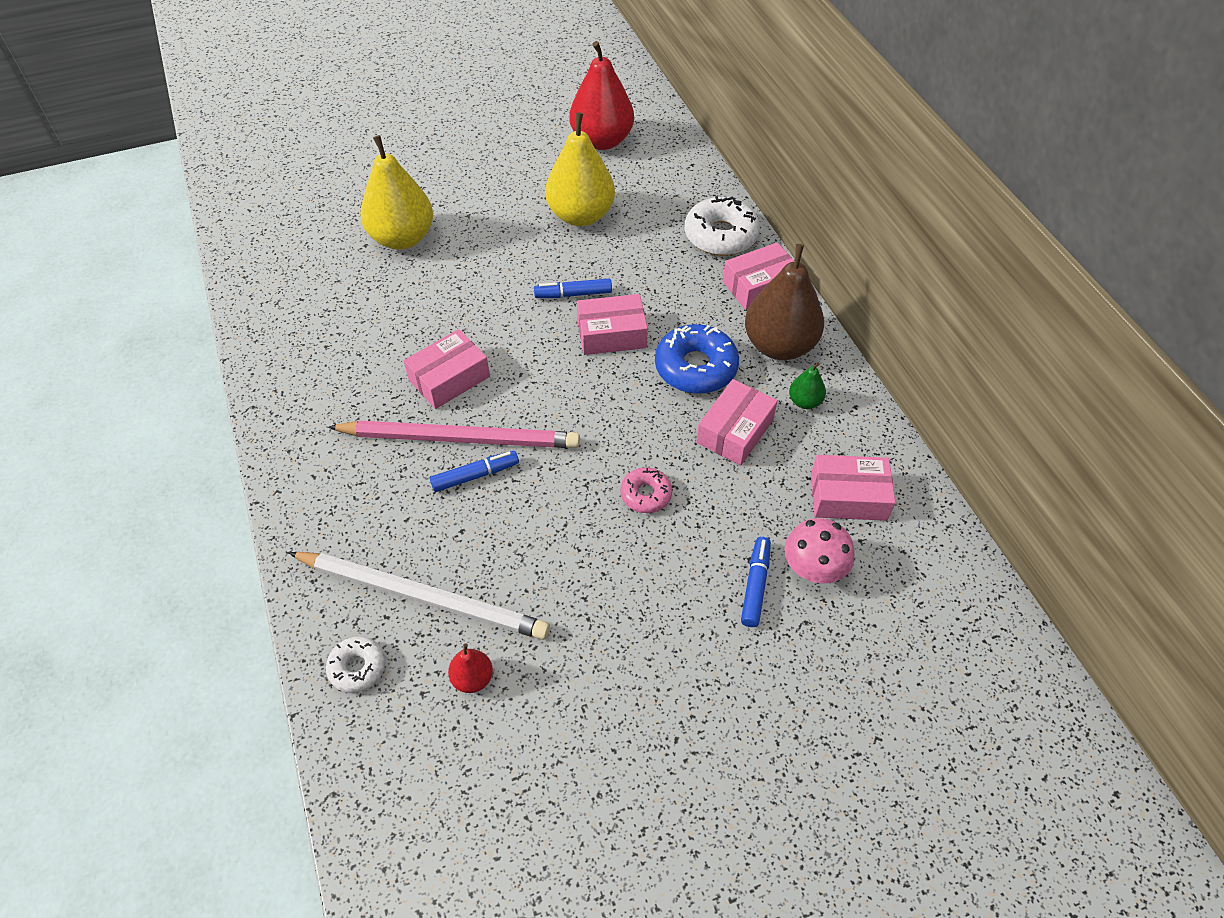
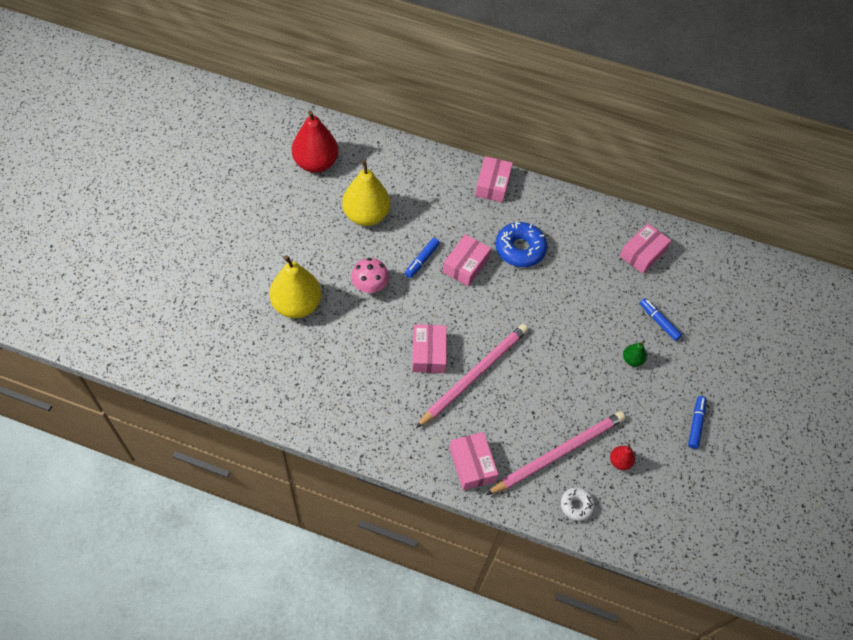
camera: 55 degrees left, 5 degrees up
(423, 597) = (558, 453): white pencil -> pink pencil
(475, 475) = (504, 384): blue marker -> blue marker (695, 424)
(646, 494) = (577, 325): pink donut -> none
(721, 235) = (443, 172): white donut -> none
(735, 431) = (571, 264): pink box -> pink box (472, 465)
(779, 346) = (537, 208): brown pear -> none
(804, 402) = (578, 226): green pear -> green pear (632, 360)
(813, 569) = (667, 295): pink mushroom -> pink mushroom (370, 286)

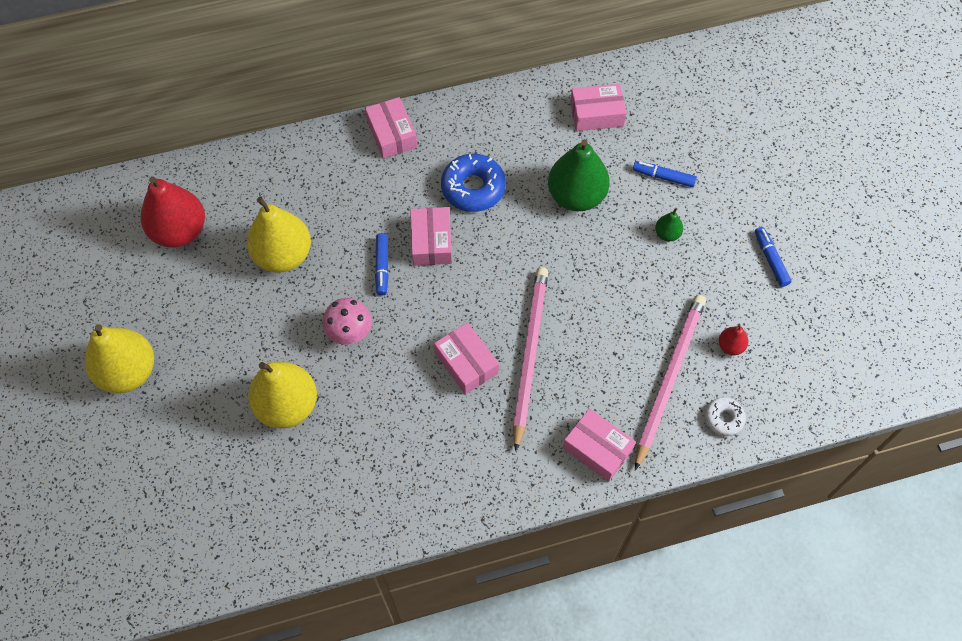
camera: 30 degrees left, 5 degrees up
(221, 225) = (128, 372): none -> yellow pear
(586, 296) = (576, 196): none -> green pear
(642, 253) = (596, 114): pink box -> pink box turned 75 degrees clockwise

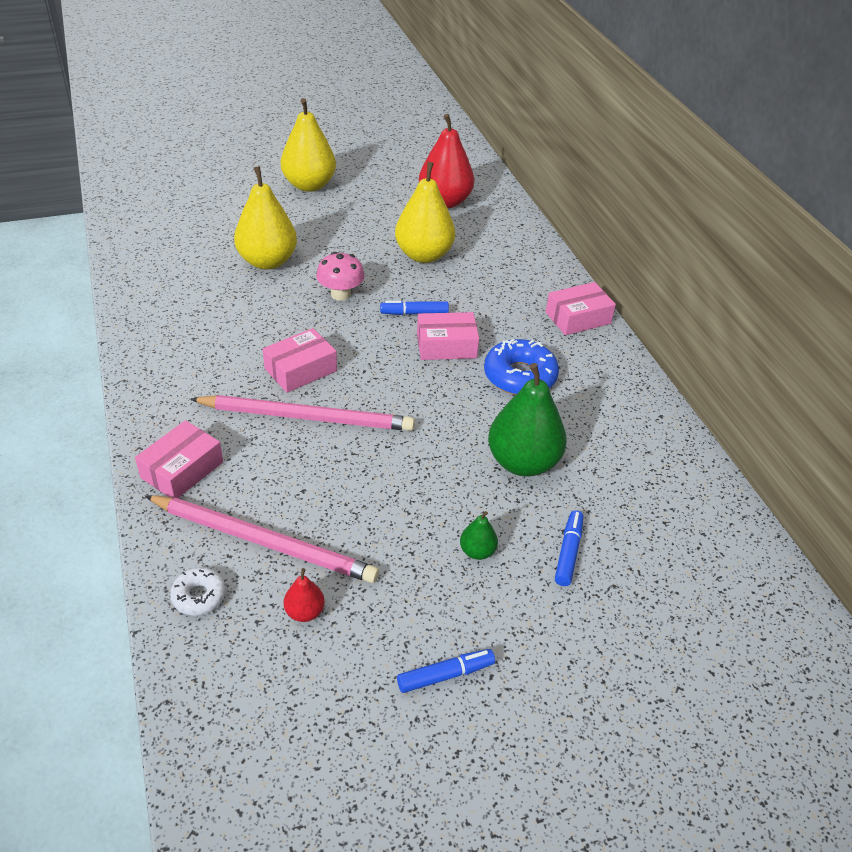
camera: 85 degrees right, 20 degrees down
(596, 114) = (654, 486): pink box -> none

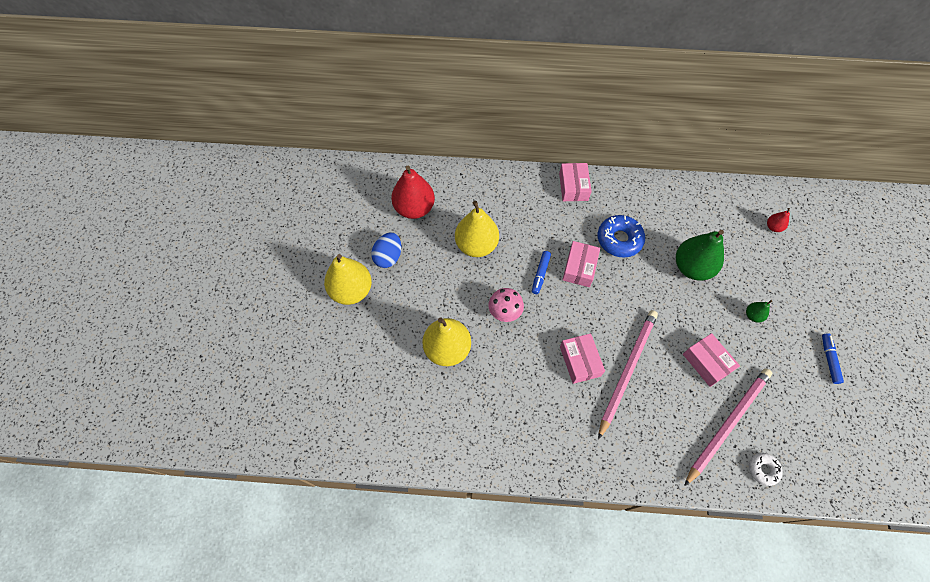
camera: 65 degrees left, 20 degrees up
(182, 470) = (659, 458): pink box -> pink box (707, 362)
(305, 612) = (781, 415): red pear -> red pear (773, 227)
(366, 198) = (388, 257): none -> blue egg
(568, 552) = (760, 274): blue marker -> none

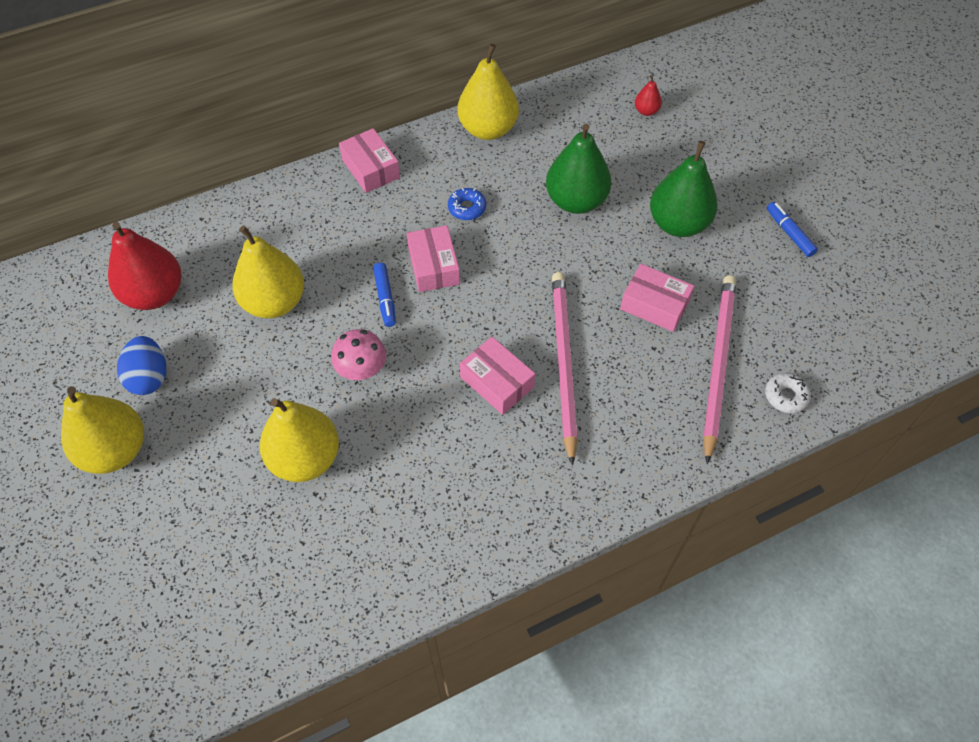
camera: 30 degrees left, 5 degrees down
(619, 240) = (467, 208): blue donut -> blue donut, size x0.56
(659, 193) = (488, 129): none -> yellow pear
(753, 315) = (678, 224): green pear -> green pear, size x2.23

